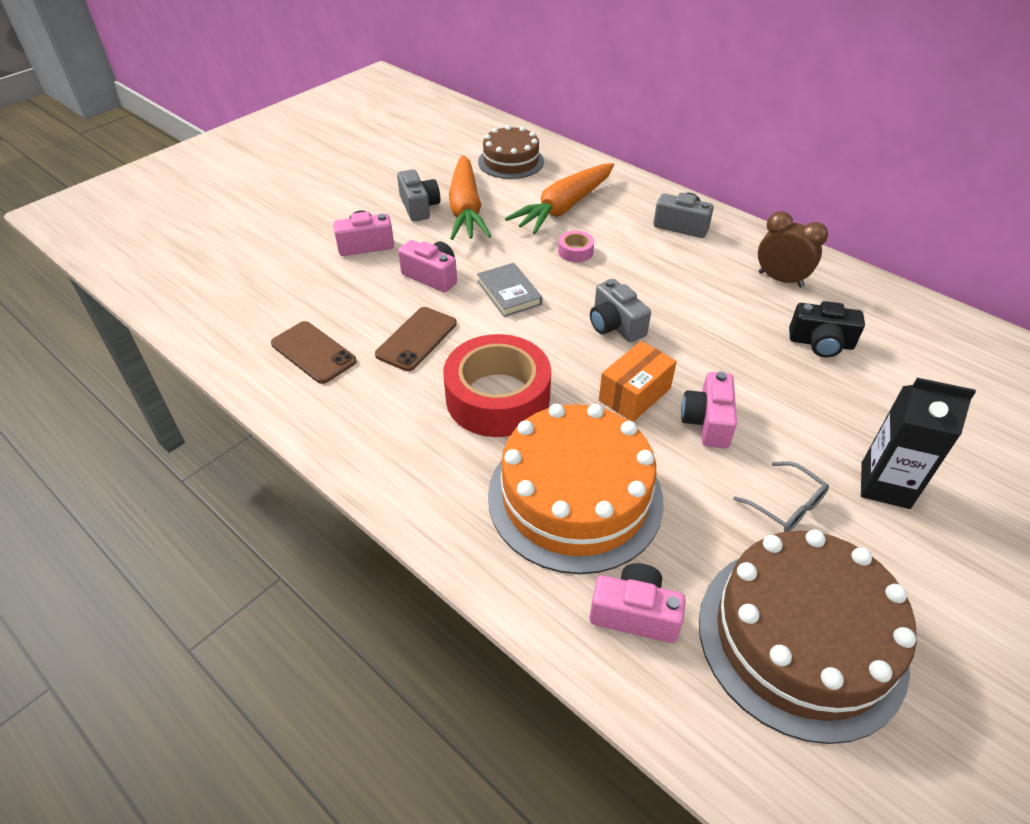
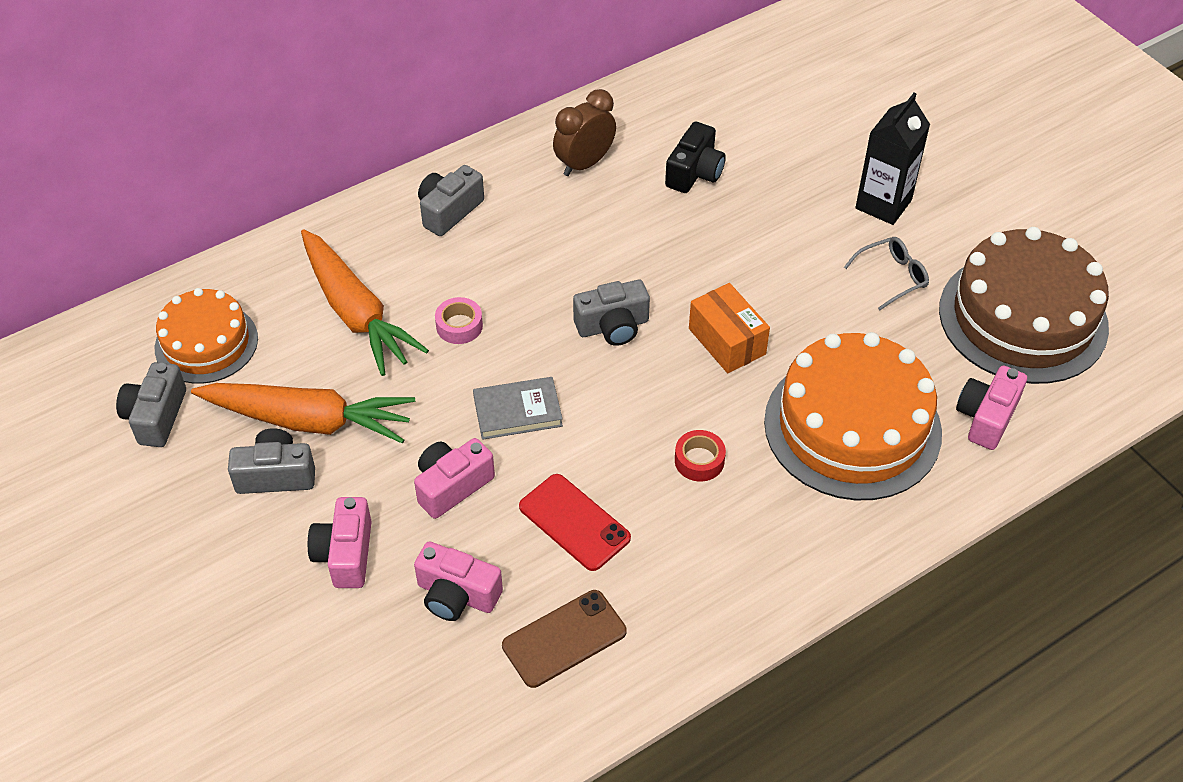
camera: 75 degrees left, 5 degrees up
(416, 339) = (574, 522): brown phone -> red phone
(448, 158) = (156, 416): none -> grey camera
(497, 397) = (699, 460): red tape -> red tape, size x0.42
(511, 161) = (206, 343): brown cake -> orange cake
(707, 422) = (780, 296): pink camera -> pink camera (457, 595)

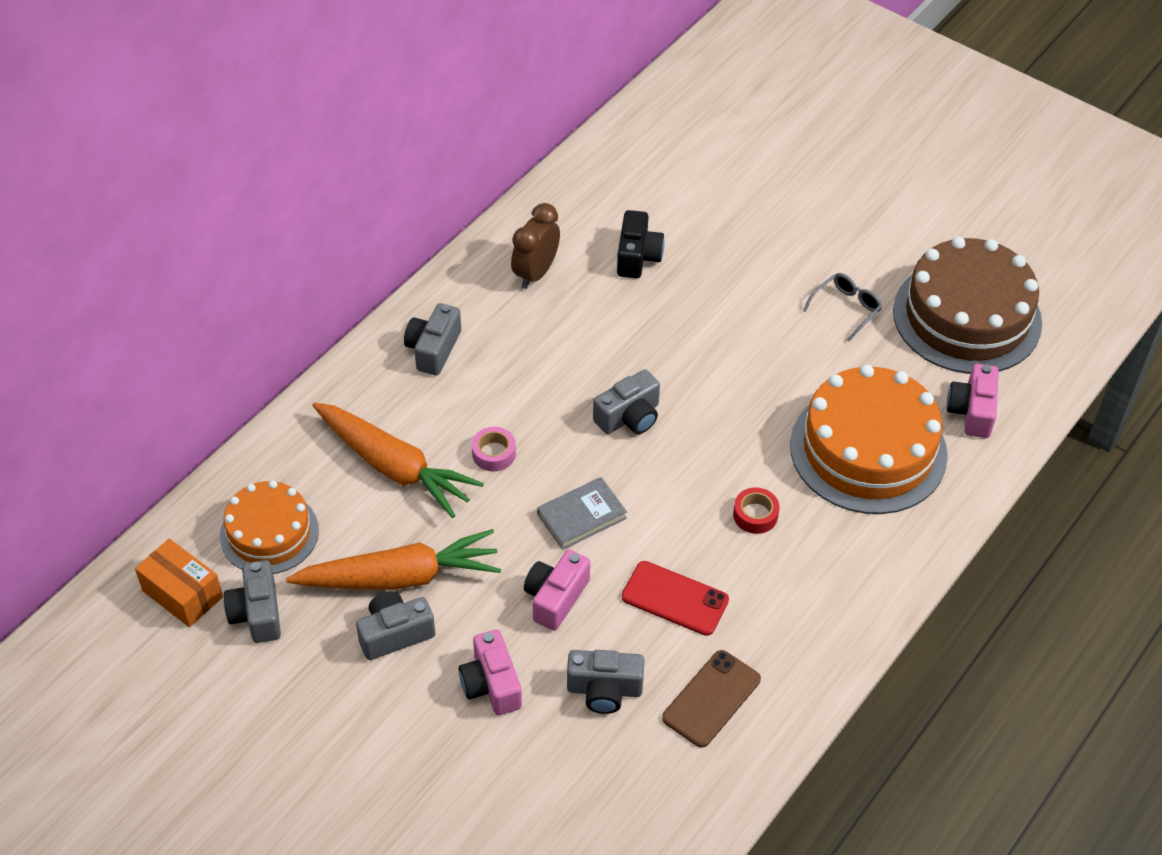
camera: 20 degrees left, 0 degrees up
(457, 595) = (604, 690): pink camera -> grey camera
(726, 341) = (732, 404): orange box -> orange box (182, 594)
(883, 204) = (812, 245): black carton -> none

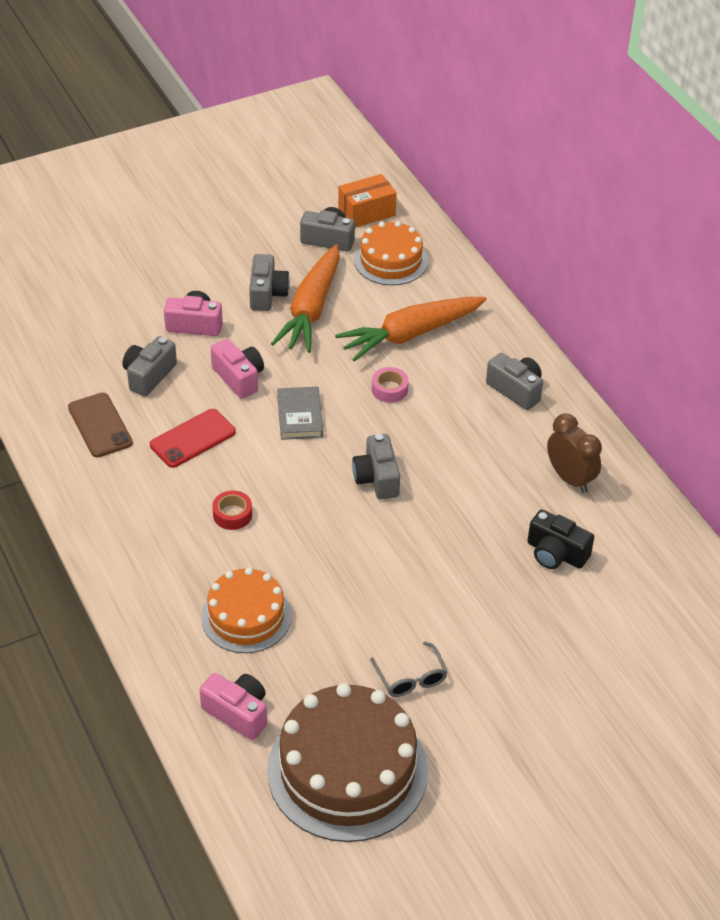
camera: 115 degrees right, 5 degrees down
(868, 450) = (246, 616): orange cake -> orange cake, size x0.60

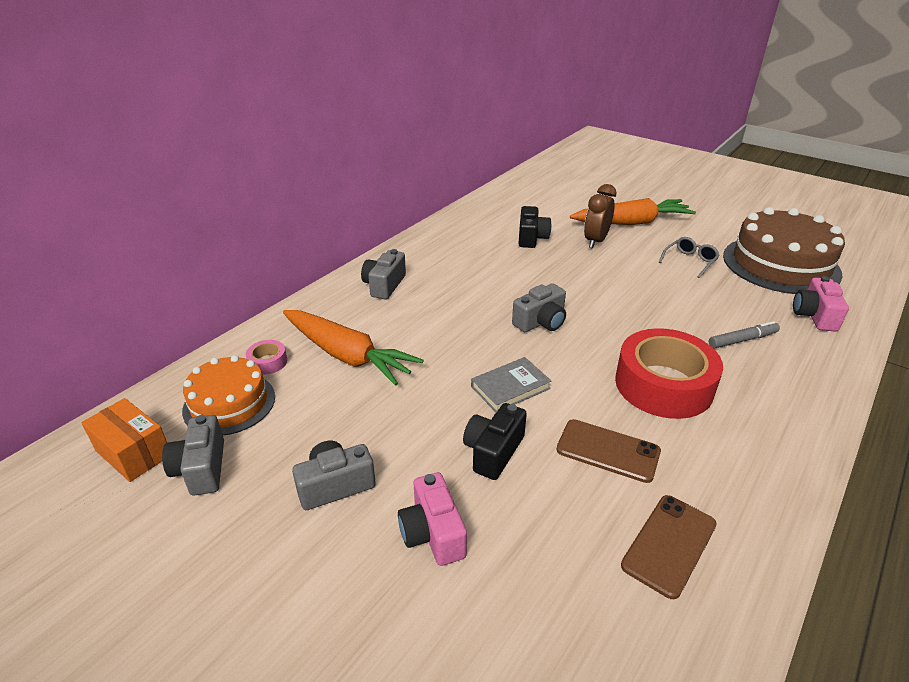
camera: 115 degrees left, 10 degrees down
(149, 375) = (553, 537): grey camera -> none
(193, 438) = (608, 451): red phone -> brown phone
(232, 514) = (663, 385): red tape -> red tape, size x2.41
(239, 378) = (493, 451): pink camera -> black camera
(246, 616) = (742, 340): orange cake -> grey marker
(311, 309) = (345, 436): orange carrot -> orange carrot (632, 222)
(389, 389) = (431, 346): pink tape -> pink tape (268, 362)
(570, 478) = (460, 246): brown clock -> brown clock (595, 241)

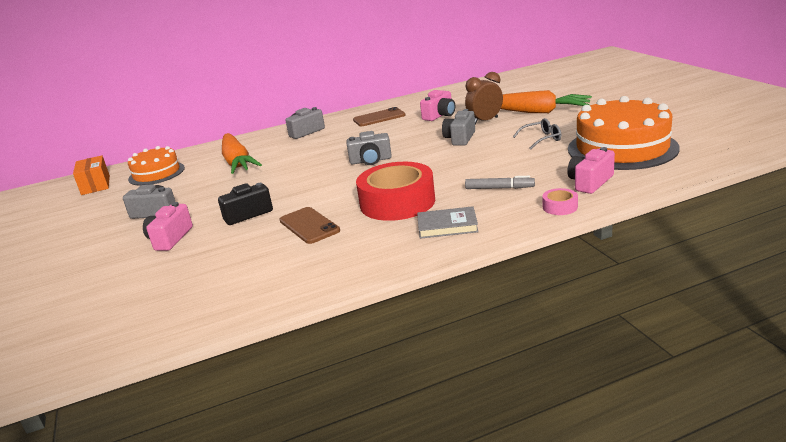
camera: 35 degrees right, 10 degrees down
(201, 468) = (112, 195): grey camera -> grey camera (460, 138)
(268, 362) = (196, 159): pink tape -> pink tape (560, 207)
(510, 387) = (301, 189): grey book -> grey book (447, 226)
(531, 238) = (440, 115): black camera -> pink camera
(669, 545) = (275, 270): brown phone -> brown phone (379, 117)
(780, 264) = (622, 148): brown cake -> orange cake

